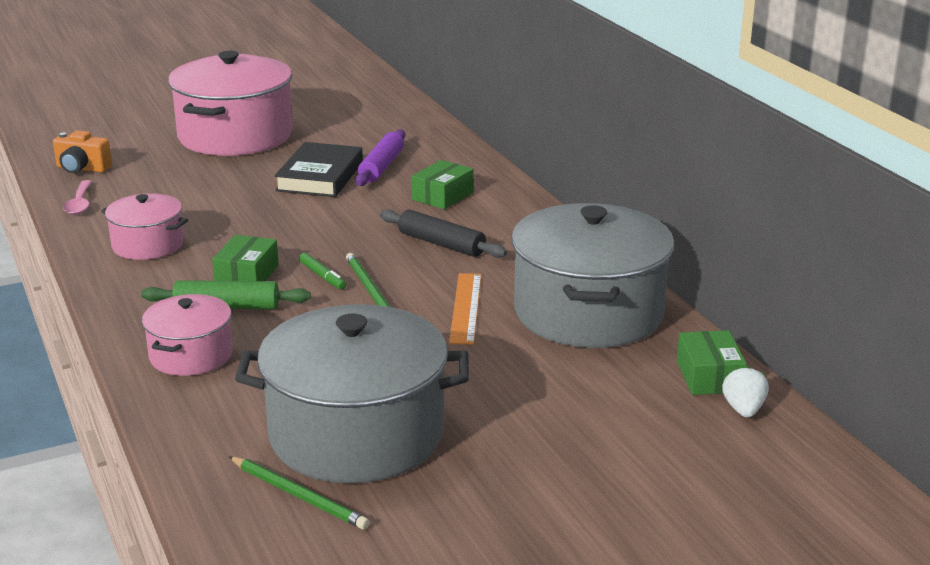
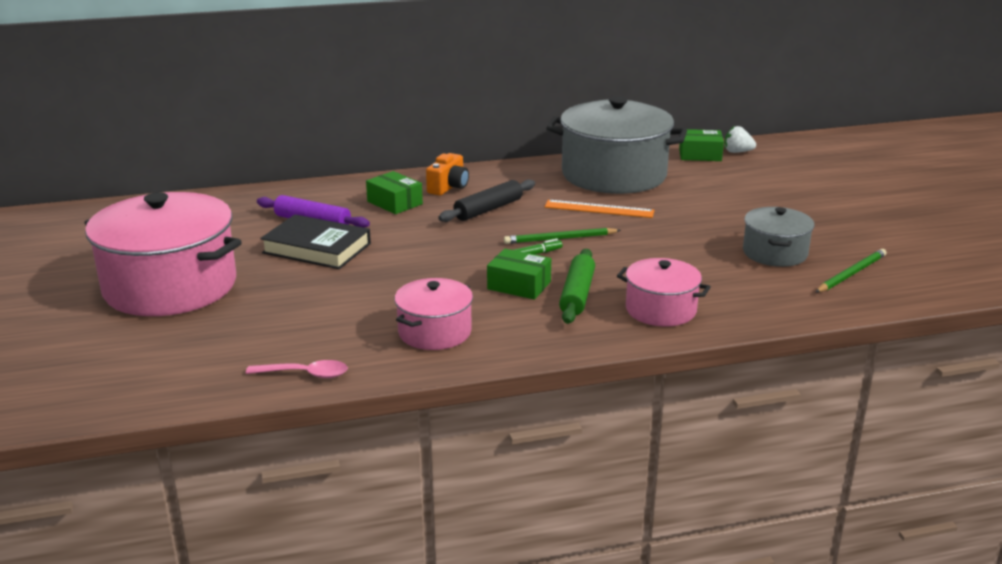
camera: 80 degrees left, 0 degrees up
(82, 168) = (196, 377): orange camera -> orange camera (448, 187)
(356, 434) = (775, 253): grey pot -> grey pot, size x0.52

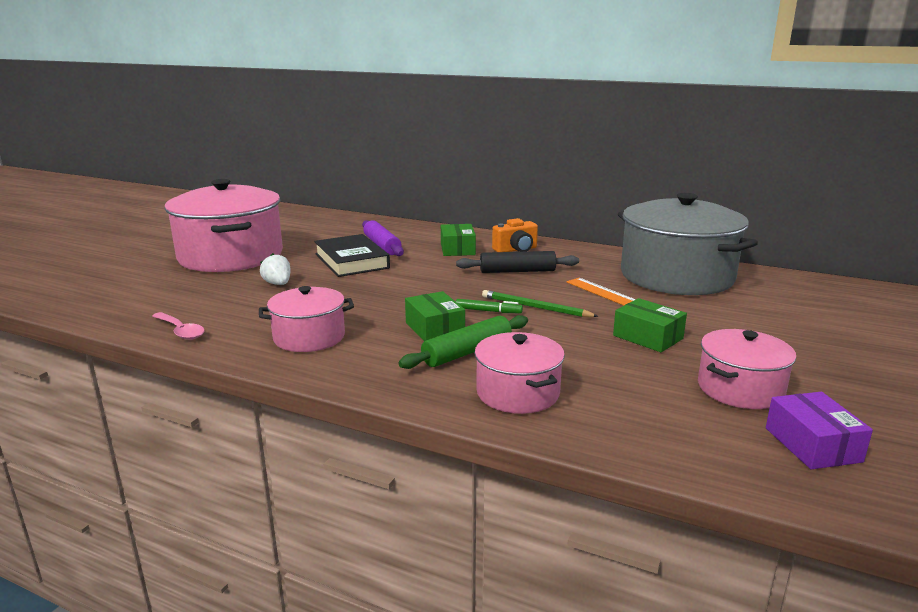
camera: 40 degrees right, 5 degrees down
(700, 155) = (799, 283): green box -> green box (647, 337)
(737, 152) = (850, 291): white strawberry -> white strawberry (278, 284)
(775, 253) = (740, 389): grey pot -> pink pot
(851, 274) = (812, 445): green pencil -> purple box

